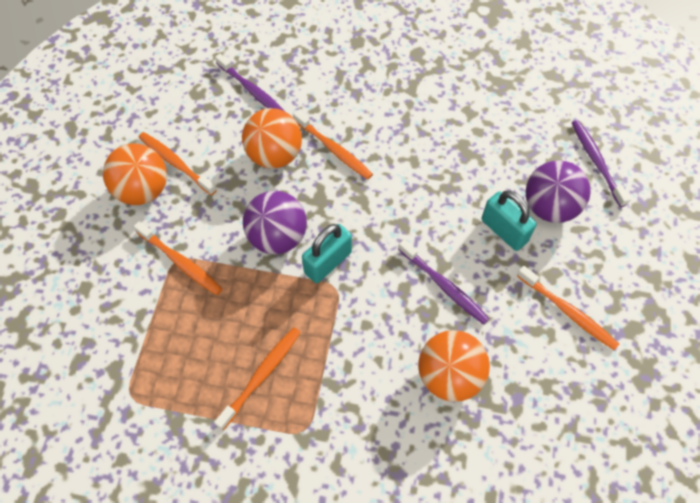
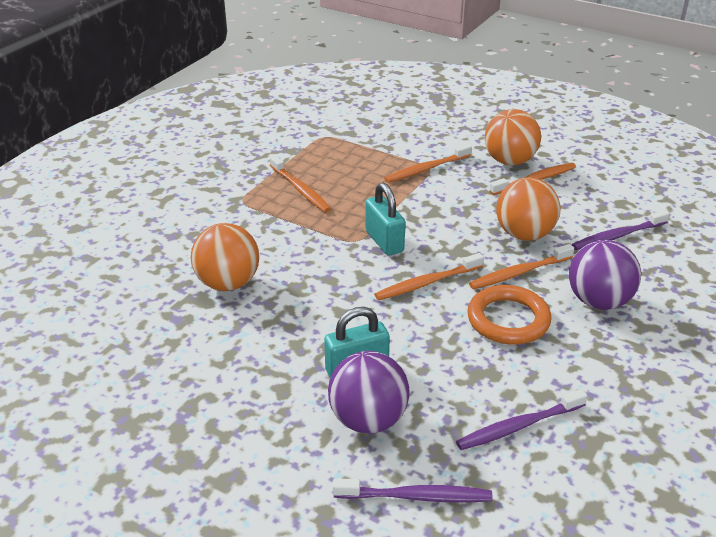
camera: 110 degrees right, 25 degrees down
(277, 237) = (426, 219): purple ball -> purple ball (598, 301)
(398, 146) = (508, 319): none -> orange ring
(444, 286) = (317, 305): purple toothbrush -> purple toothbrush (518, 426)
(568, 312) = (232, 385): orange toothbrush -> orange toothbrush (427, 283)

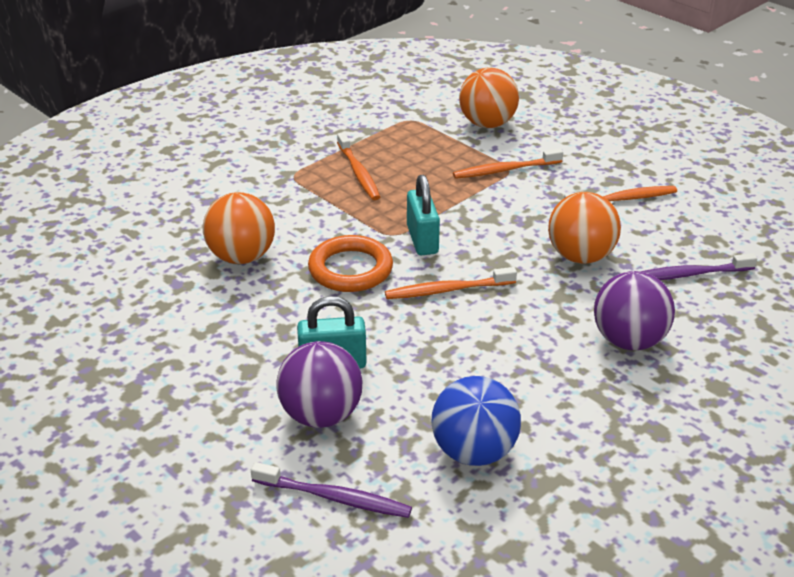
camera: 15 degrees right, 0 degrees up
(508, 319) = (517, 342): orange ring -> orange ring (350, 269)
(509, 161) = (604, 174): orange ball -> orange ball (487, 124)
(518, 426) = (474, 451): purple toothbrush -> blue ball
(519, 273) = (554, 296): orange toothbrush -> none

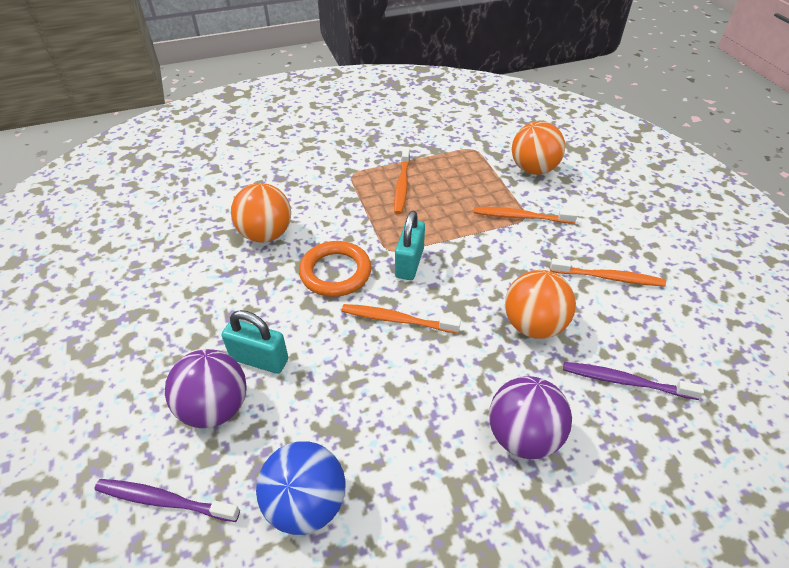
camera: 25 degrees right, 10 degrees up
(334, 498) = (164, 500): purple toothbrush -> purple toothbrush turned 150 degrees clockwise

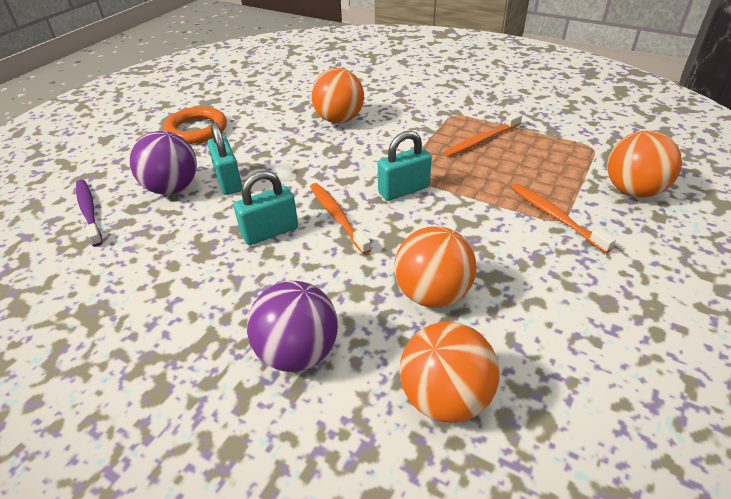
camera: 50 degrees right, 5 degrees down
(306, 503) = (131, 268): blue ball -> none
(335, 272) = (345, 164): orange ring -> orange ring (196, 130)
(368, 372) = (270, 232): none -> turquoise padlock
(608, 277) = (570, 315): orange toothbrush -> none
(625, 381) = (445, 397): purple toothbrush -> orange ball

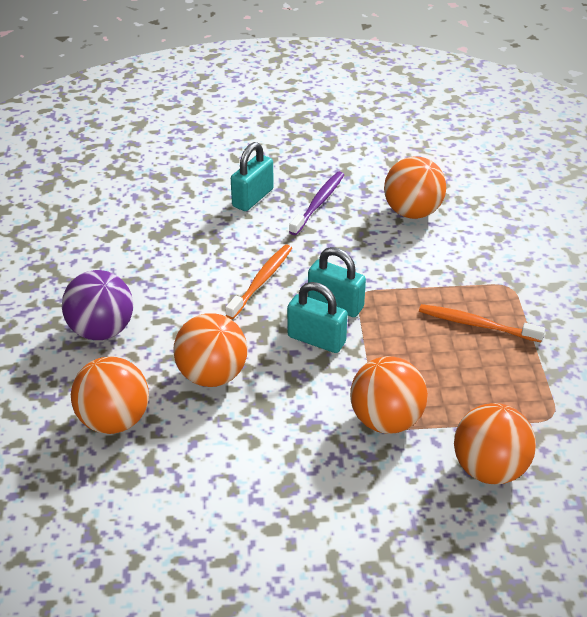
camera: 55 degrees right, 0 degrees up
(89, 211) = (155, 153): purple toothbrush -> purple toothbrush (318, 203)
(172, 188) = (217, 175): purple ball -> none
(196, 130) = (306, 139): orange ring -> none
(270, 232) = (210, 254): turquoise padlock -> turquoise padlock (316, 339)
(555, 217) = (386, 420): orange toothbrush -> orange ball

